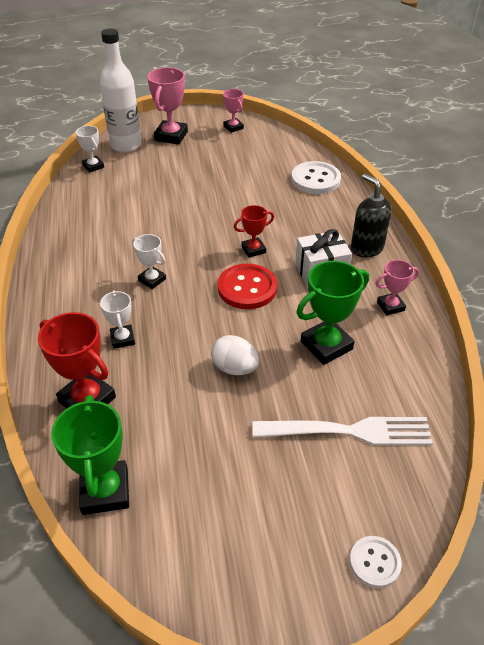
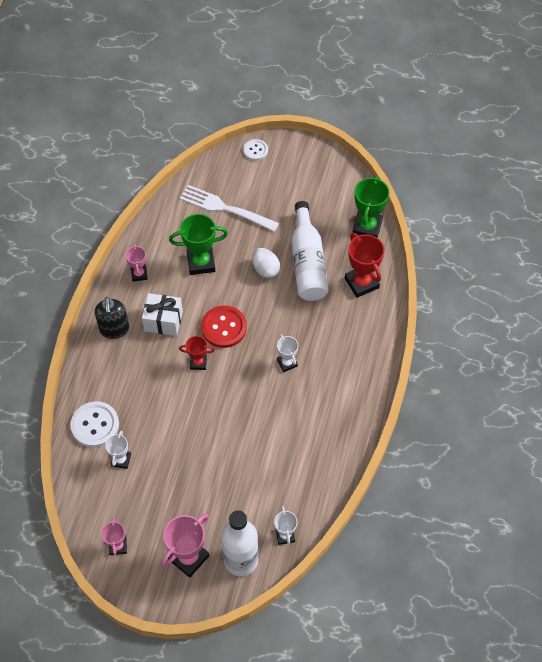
camera: 155 degrees left, 15 degrees up
(122, 339) = (326, 318): white trophy -> white trophy (121, 460)
(180, 398) = (307, 262): none -> white bottle
(390, 306) = (139, 274): pink trophy -> pink trophy turned 75 degrees clockwise

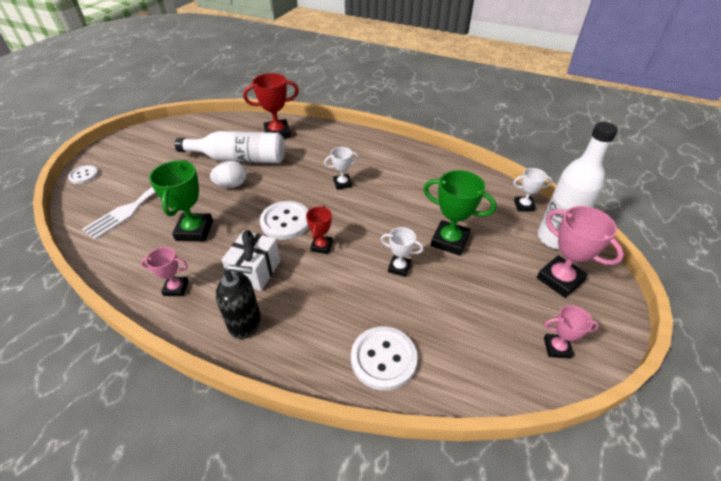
camera: 80 degrees left, 15 degrees down
(121, 460) = (437, 333): white trophy -> white trophy (399, 268)
(224, 327) = (285, 221): red button -> white button
(367, 227) = (223, 124): green trophy -> green trophy (449, 241)

